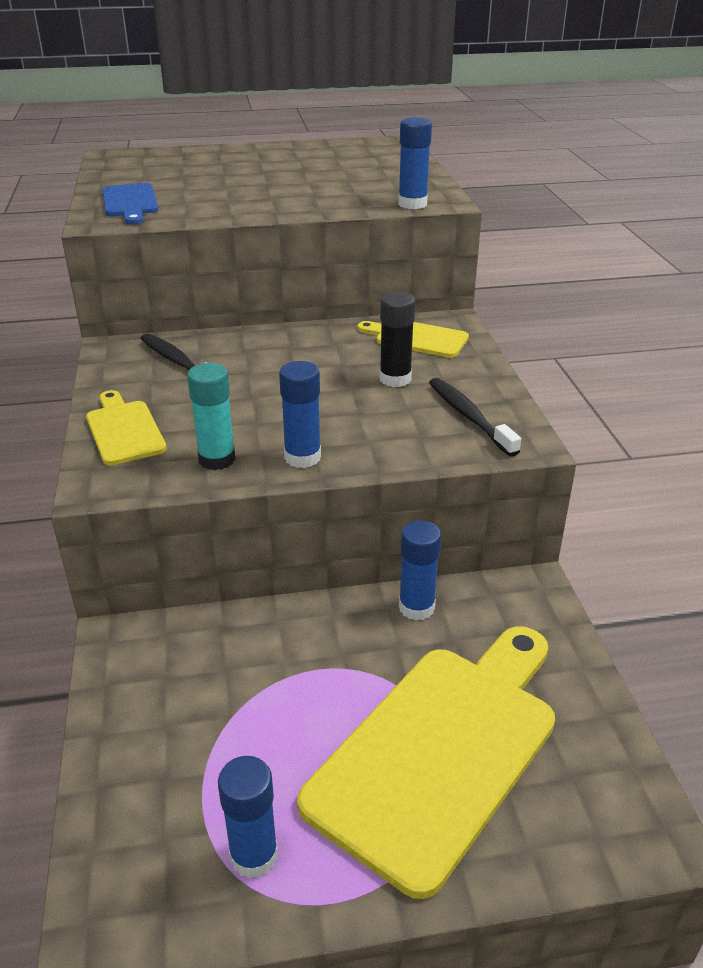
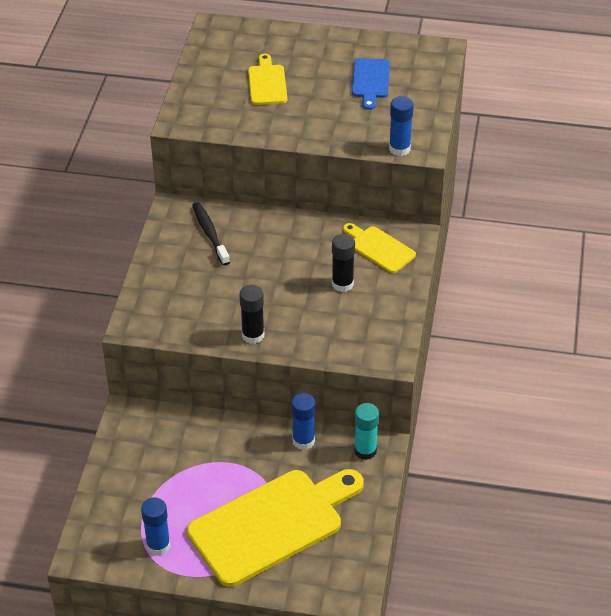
camera: 20 degrees right, 10 degrees up
(124, 430) = (158, 286): yellow cutting board -> yellow cutting board (267, 83)
(130, 202) = (206, 102): blue cutting board -> blue cutting board (370, 81)
(217, 459) = (203, 324): turquoise glue stick -> turquoise glue stick (365, 451)
(302, 457) = (253, 335): blue glue stick -> black glue stick
(469, 417) = (371, 329): black toothbrush -> none

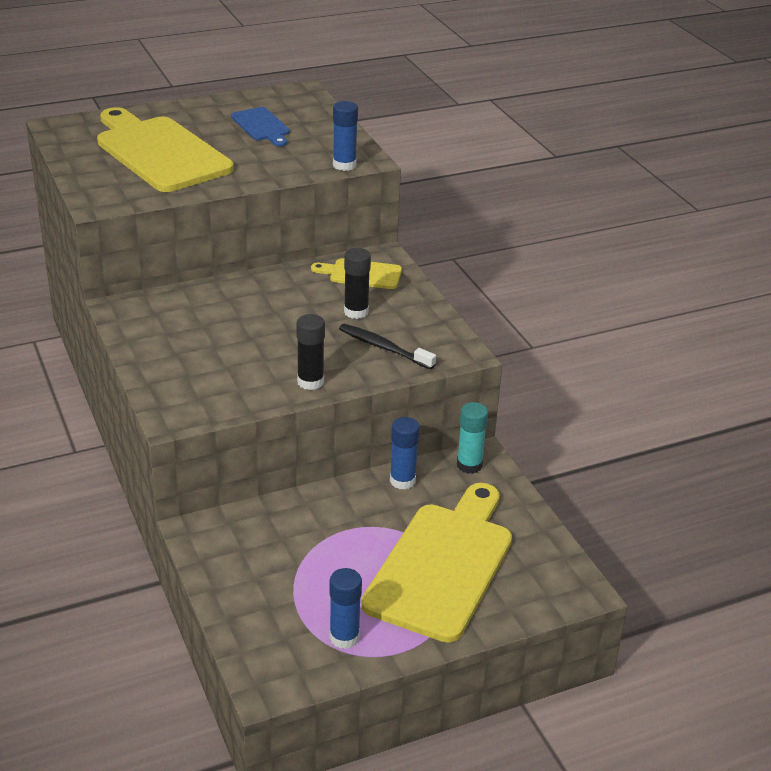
camera: 35 degrees left, 10 degrees down
(210, 233) = (179, 315): black toothbrush -> black toothbrush (384, 348)
(267, 83) = (160, 152): yellow cutting board -> yellow cutting board, size x2.08

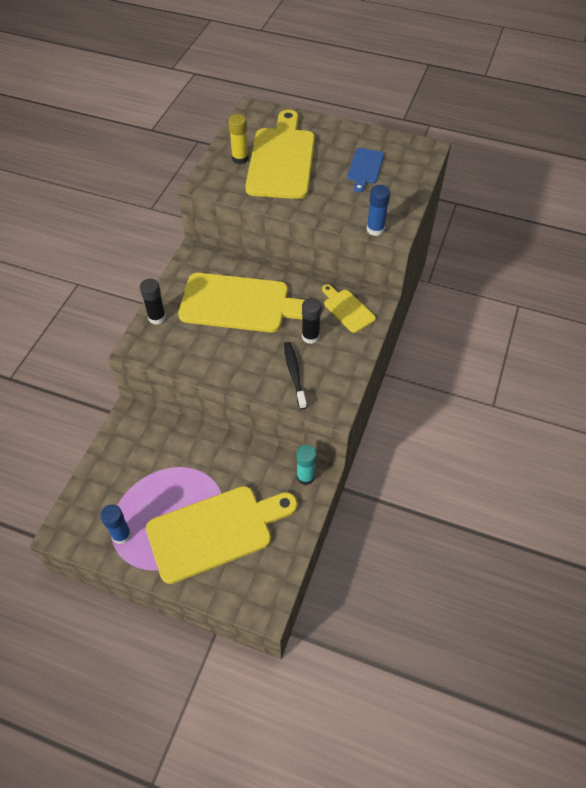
camera: 45 degrees right, 20 degrees up
(109, 168) = (240, 158): none -> yellow glue stick
(240, 323) = (240, 304): none -> yellow cutting board
(310, 382) = (227, 371): black glue stick -> black glue stick (157, 317)
(402, 481) = (258, 459): blue glue stick -> none

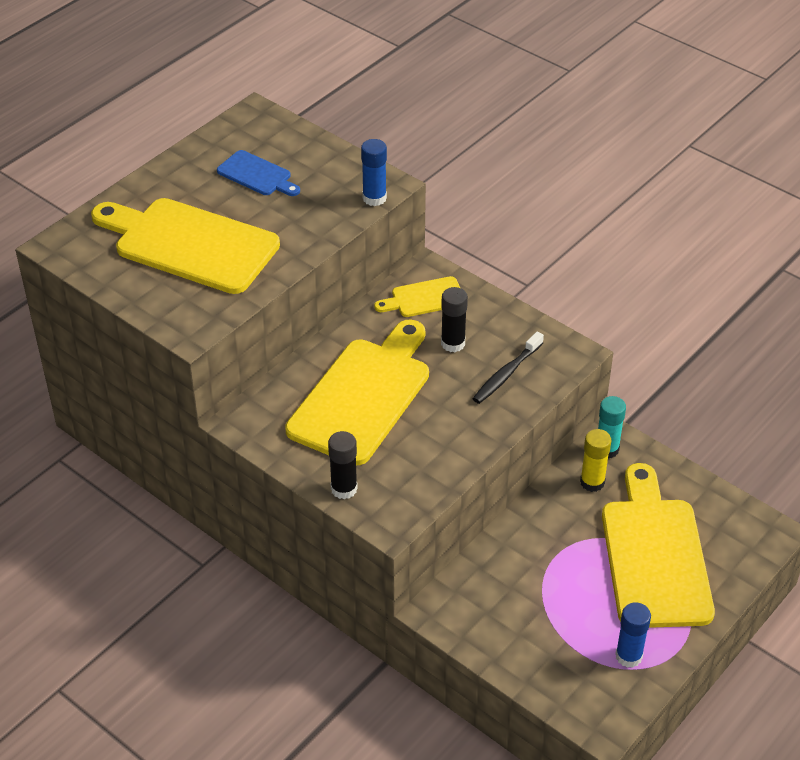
camera: 70 degrees left, 10 degrees down
(240, 158) = (160, 283): yellow glue stick -> yellow glue stick (592, 482)
(294, 374) = (506, 374): black toothbrush -> black toothbrush turned 60 degrees counterclockwise

